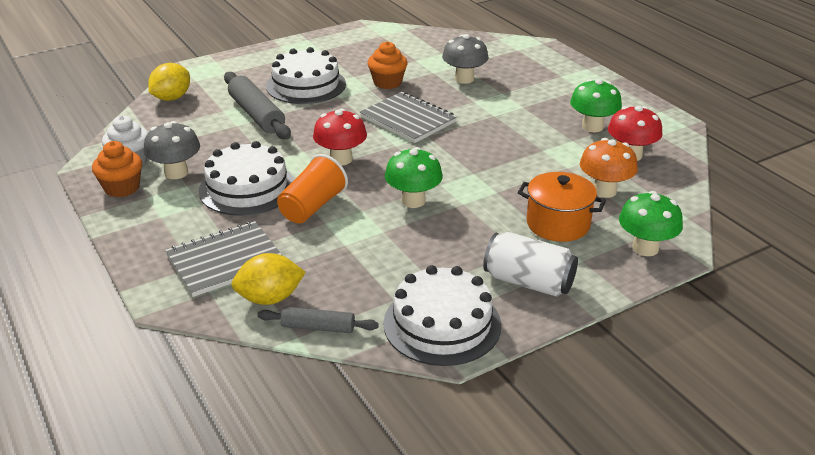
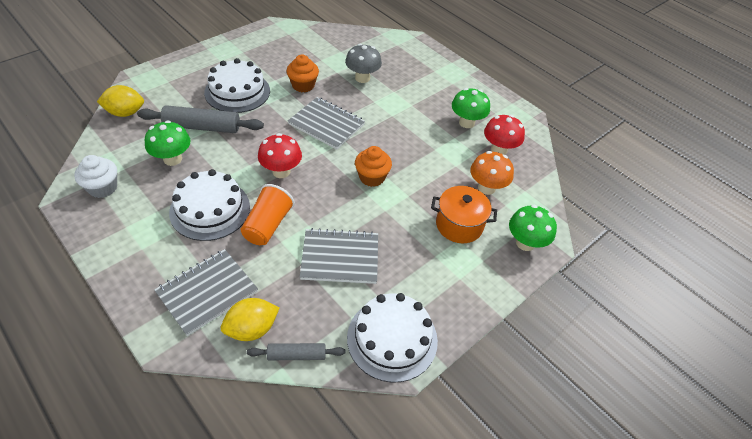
camera: 15 degrees left, 15 degrees up
(122, 188) = (101, 219): orange cupcake -> orange cupcake (372, 177)
(172, 98) = (125, 113): yellow lemon -> yellow lemon turned 60 degrees clockwise
(176, 173) = (146, 198): grey mushroom -> none
(256, 114) = (202, 127): grey rolling pin -> grey rolling pin turned 45 degrees counterclockwise
(394, 243) = (340, 257): none -> grey notebook
(413, 201) = (346, 211): green mushroom -> green mushroom (172, 159)
(528, 282) = (448, 287): white can -> none

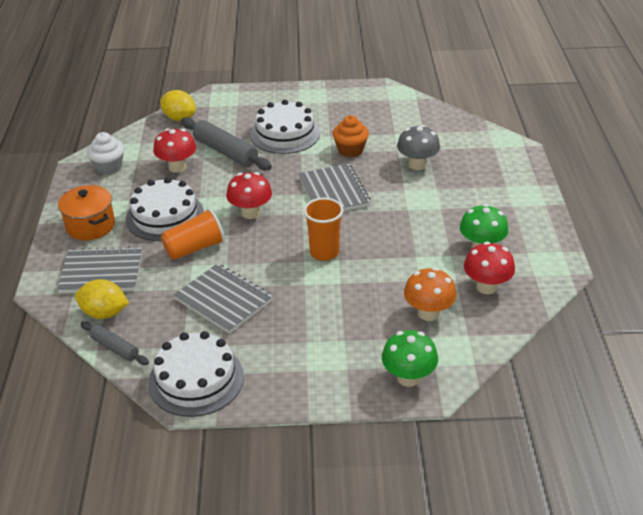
camera: 45 degrees right, 10 degrees down
(172, 159) = (177, 167): green mushroom -> red mushroom
(372, 177) = (324, 252): orange cupcake -> orange cup
(459, 225) = (359, 329): orange pot -> orange pot (90, 226)

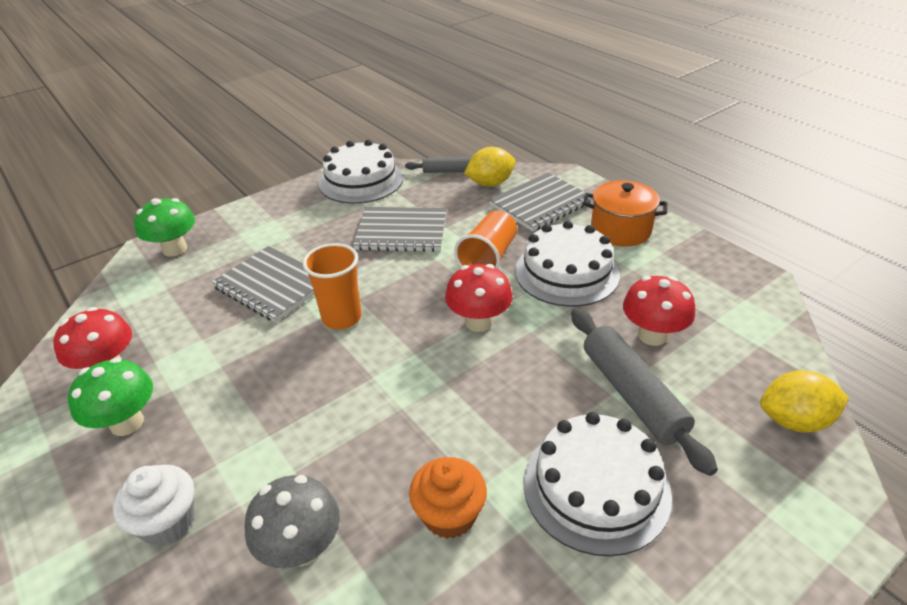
camera: 145 degrees right, 0 degrees up
(109, 167) = (725, 293): white cupcake -> white cupcake (167, 521)
(225, 152) = (632, 394): grey rolling pin -> grey rolling pin turned 60 degrees clockwise
(334, 191) = (402, 409): grey notebook -> grey notebook (272, 286)
(428, 313) = (176, 308): orange mushroom -> none

